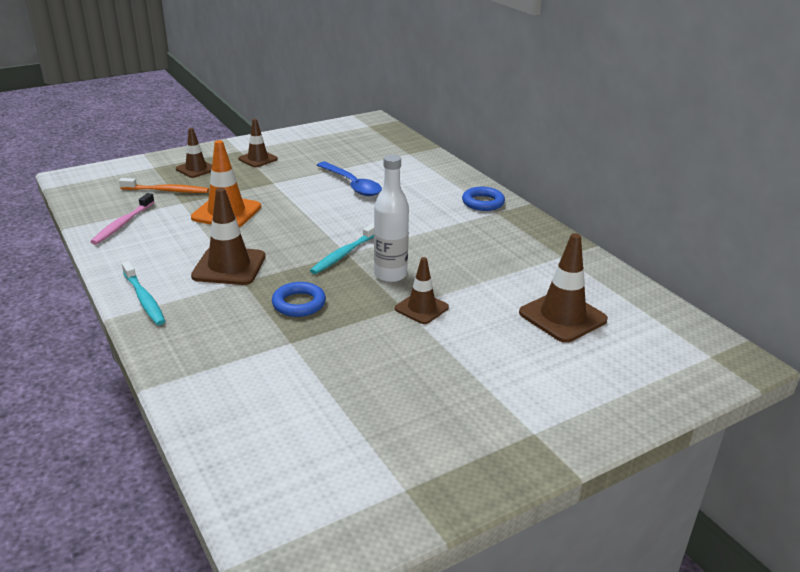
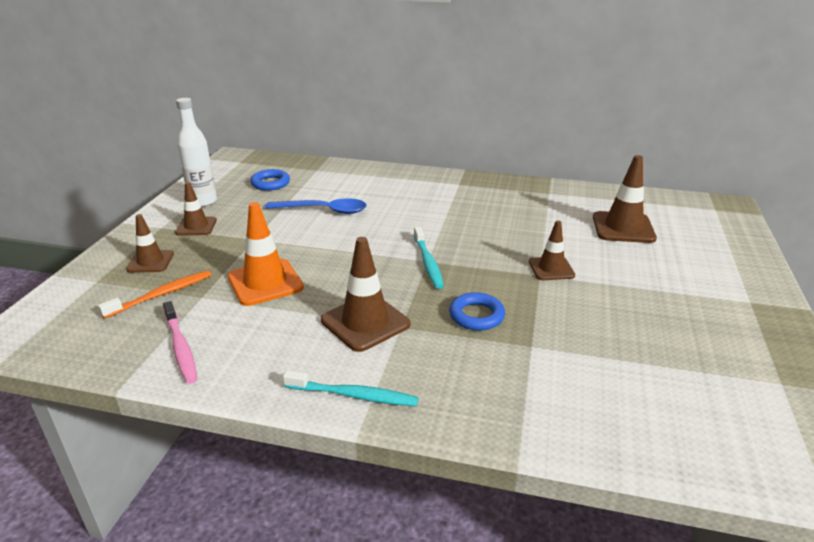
camera: 45 degrees left, 0 degrees up
(390, 275) = (487, 259): white bottle -> white bottle (203, 202)
(483, 202) = (438, 181): blue ring -> blue ring (270, 183)

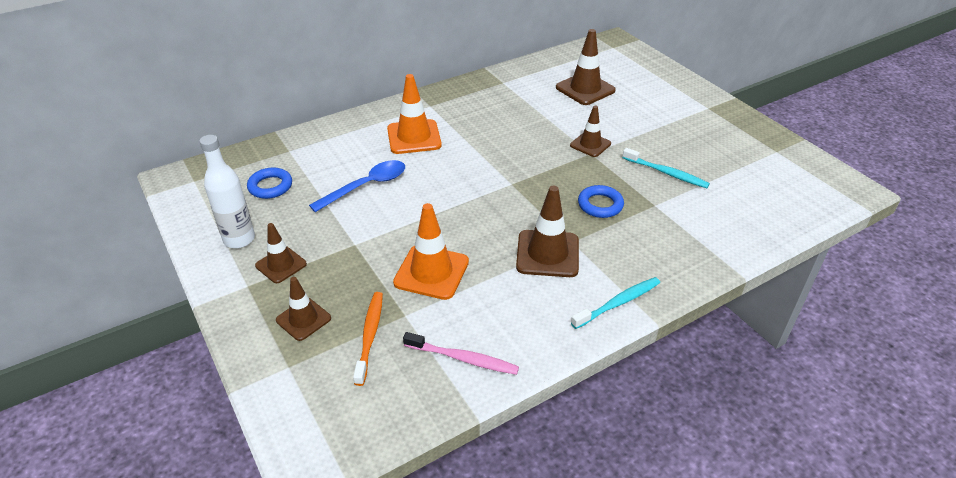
camera: 45 degrees left, 10 degrees up
(410, 197) = (414, 137): none -> orange traffic cone
(428, 263) = (514, 185): turquoise toothbrush -> turquoise toothbrush (666, 173)

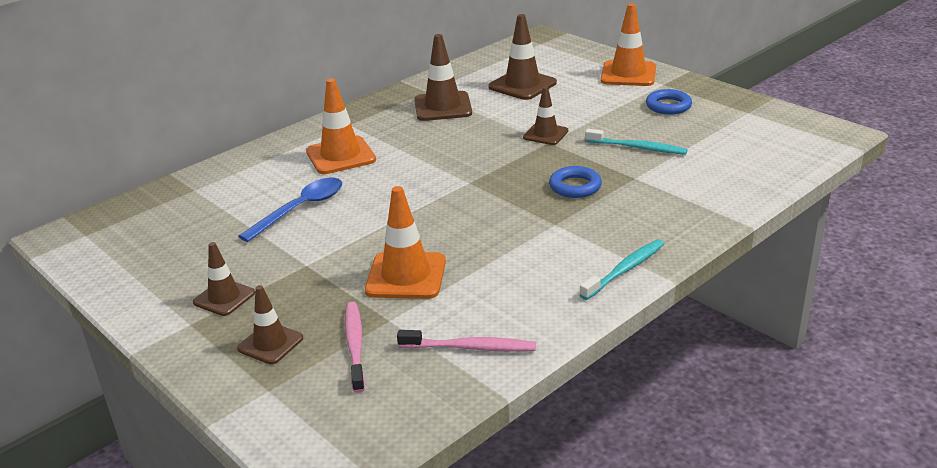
camera: 10 degrees left, 10 degrees down
(239, 239) = (164, 282): white bottle -> none
(270, 186) = (183, 226): blue ring -> blue ring (668, 106)
(370, 336) = (355, 345): orange toothbrush -> pink toothbrush
(547, 254) = (532, 239): brown traffic cone -> brown traffic cone (443, 107)
(680, 92) = (628, 74): none -> orange traffic cone

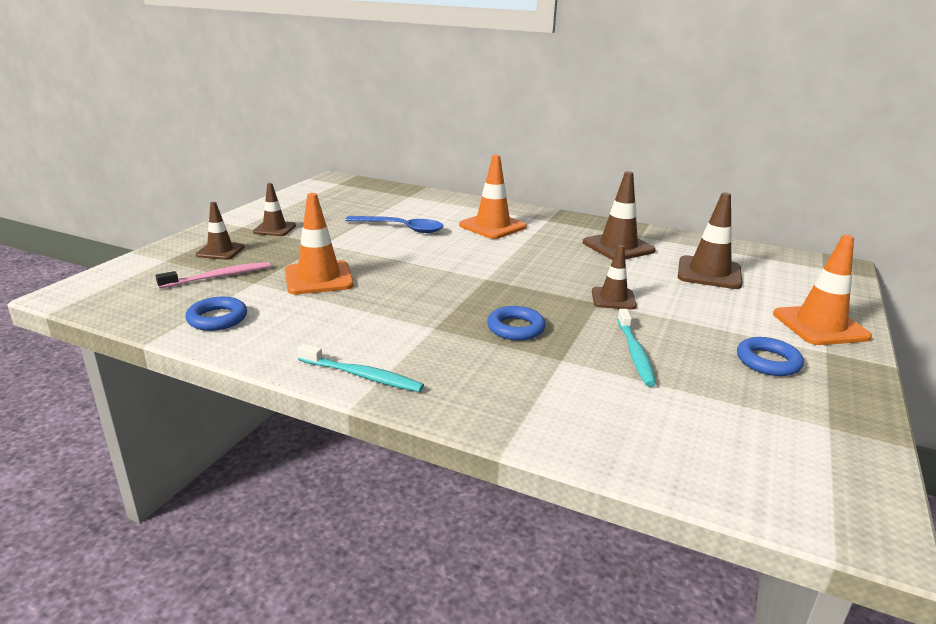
camera: 65 degrees right, 5 degrees down
(470, 347) = (217, 318): pink toothbrush -> blue ring

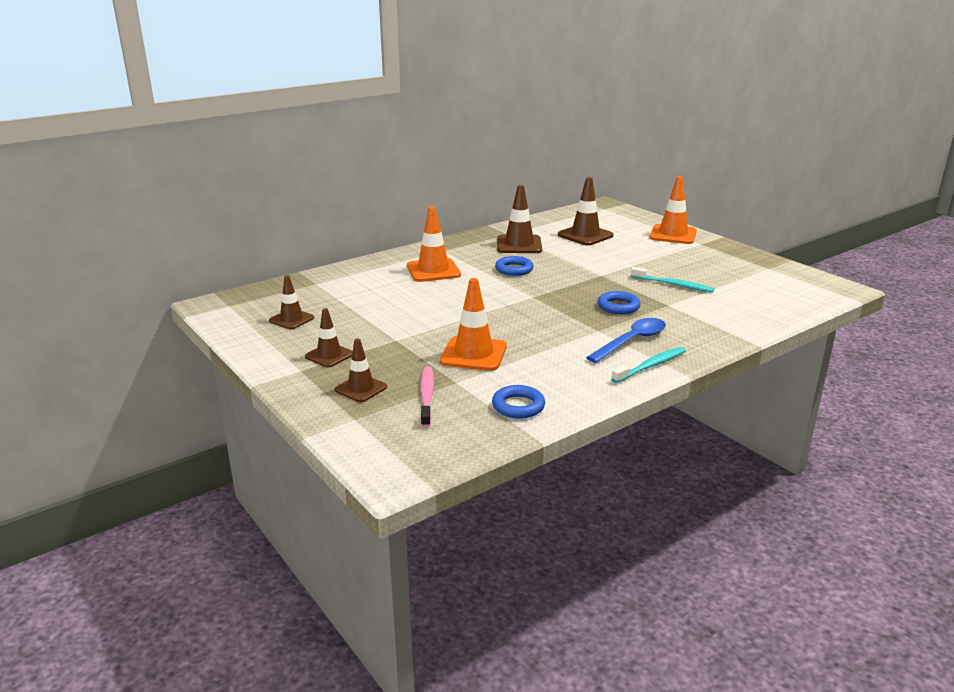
camera: 60 degrees left, 0 degrees up
(401, 228) = (397, 303): blue spoon -> blue spoon (632, 341)
(613, 299) = (599, 270): brown traffic cone -> brown traffic cone (291, 319)
(768, 361) = (703, 259): blue ring -> blue ring (514, 269)

